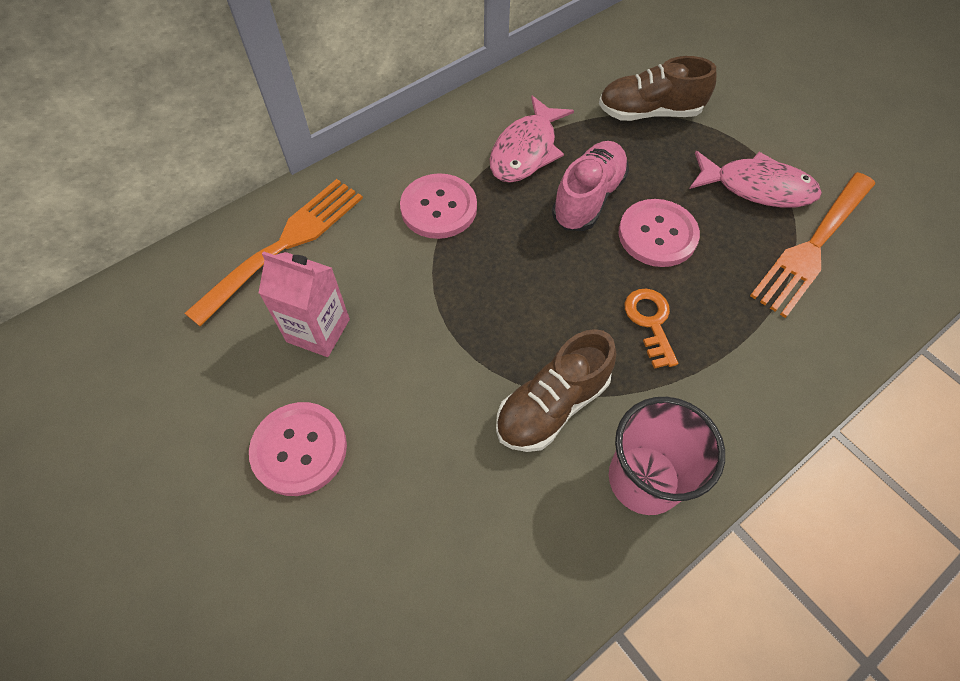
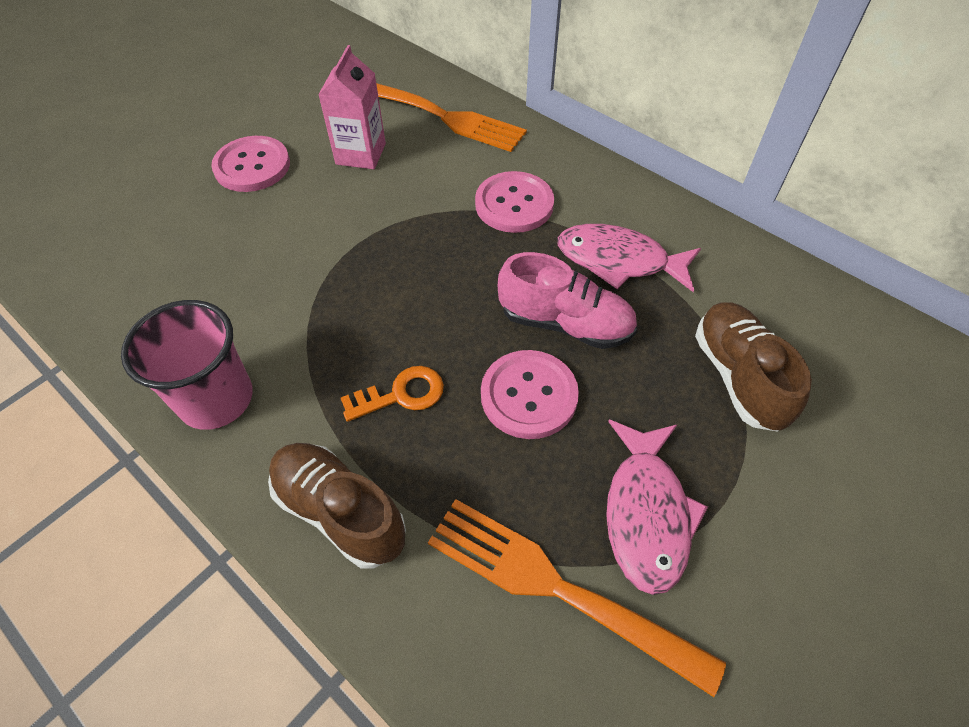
camera: 80 degrees right, 5 degrees down
(552, 405) = (295, 318): brown shoe -> brown shoe (340, 511)

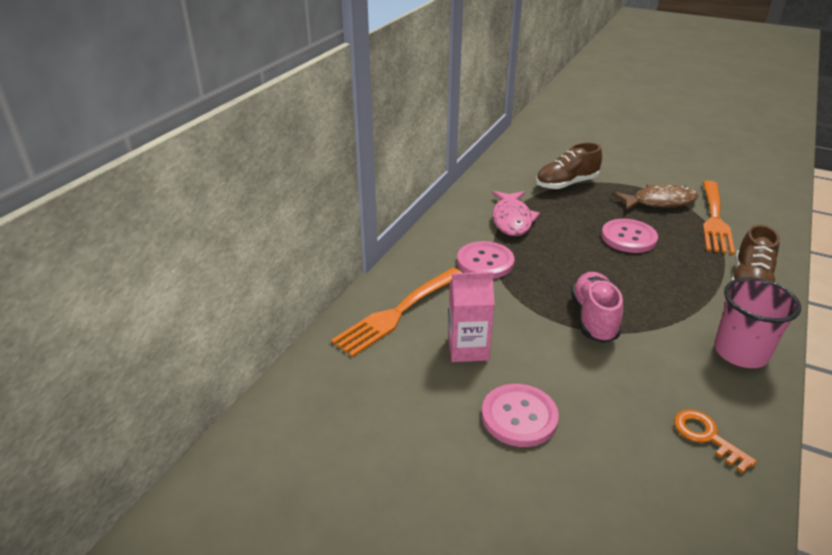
camera: 105 degrees left, 20 degrees down
(401, 394) = (667, 278): orange key -> orange key (706, 437)
(443, 117) = (398, 312): orange fork -> orange fork turned 150 degrees counterclockwise
(565, 323) = (572, 232): pink shoe -> pink shoe (593, 318)
(646, 513) = (659, 202): pink fish -> brown fish

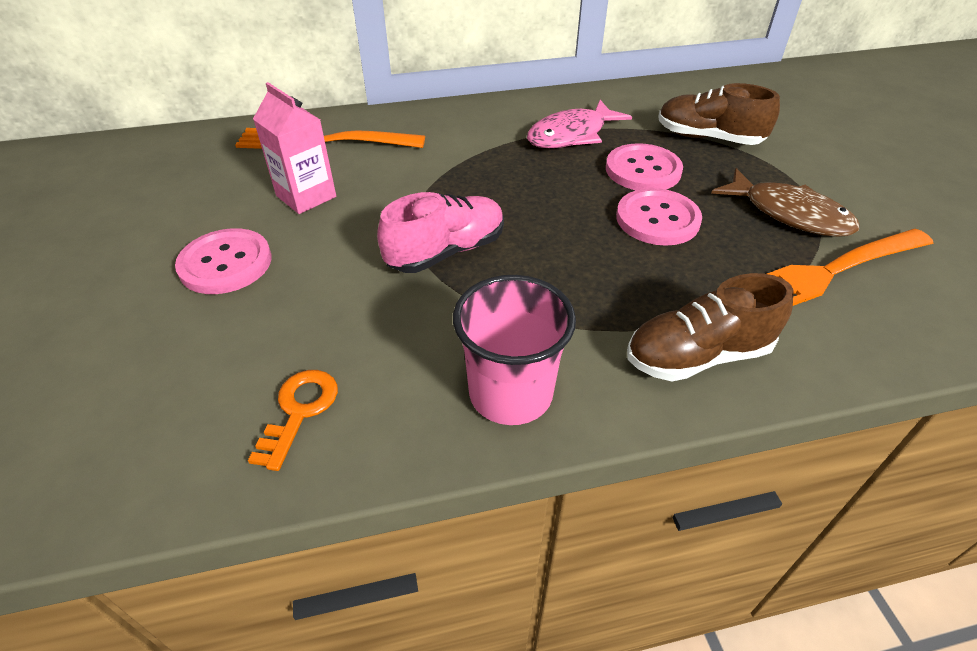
camera: 50 degrees right, 10 degrees up
(485, 262) = (466, 151): pink button -> pink button (643, 170)

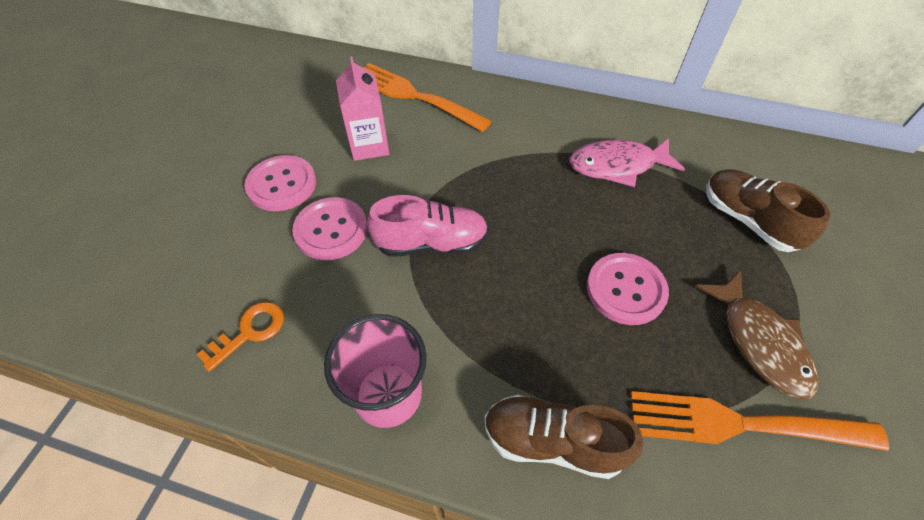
camera: 30 degrees right, 10 degrees up
(643, 170) = (654, 231): pink button -> pink button (331, 230)

